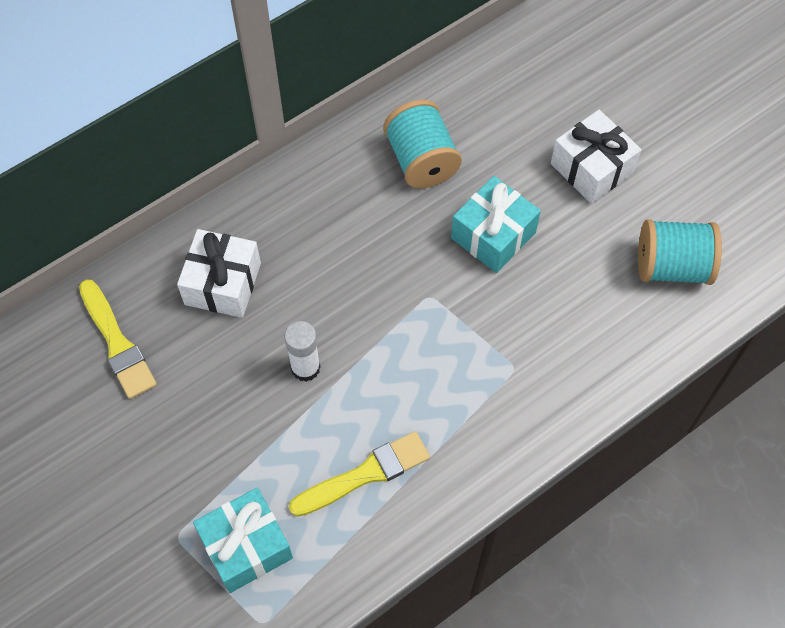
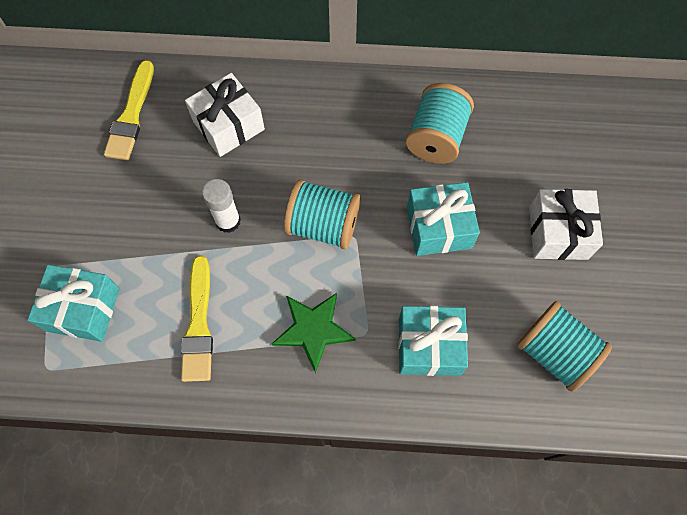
camera: 40 degrees right, 5 degrees up
(365, 474) = (198, 324): yellow brush -> yellow brush turned 75 degrees clockwise
(394, 307) = (323, 225): none -> turquoise spool
(468, 400) = (313, 330): none -> green star
(573, 338) = (429, 346): none -> turquoise gift

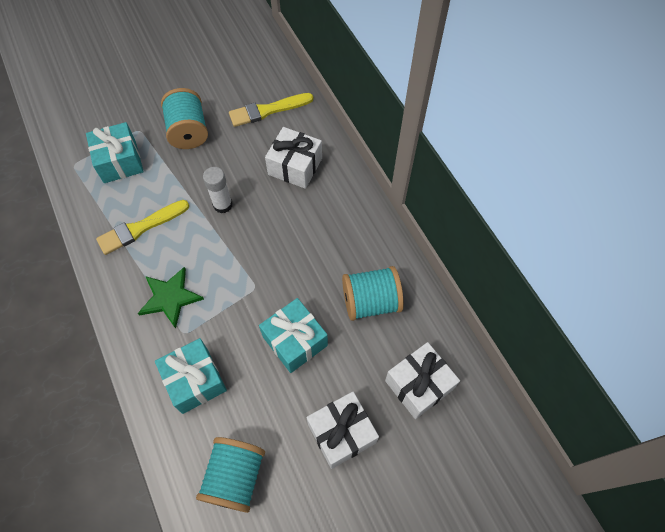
camera: 60 degrees right, 5 degrees down
(323, 225) = (252, 263): turquoise spool -> turquoise spool (188, 131)
(544, 142) = (419, 385): none -> white gift

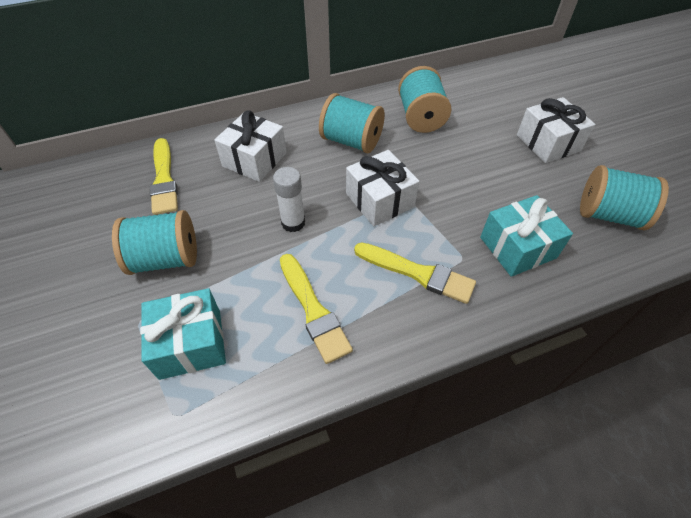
camera: 85 degrees left, 10 degrees down
(170, 297) = (417, 273): green star -> yellow brush
(295, 341) = (464, 168): turquoise gift -> none
(326, 239) = (351, 141): none -> turquoise spool
(419, 385) = (496, 97): white gift -> white gift (379, 200)

